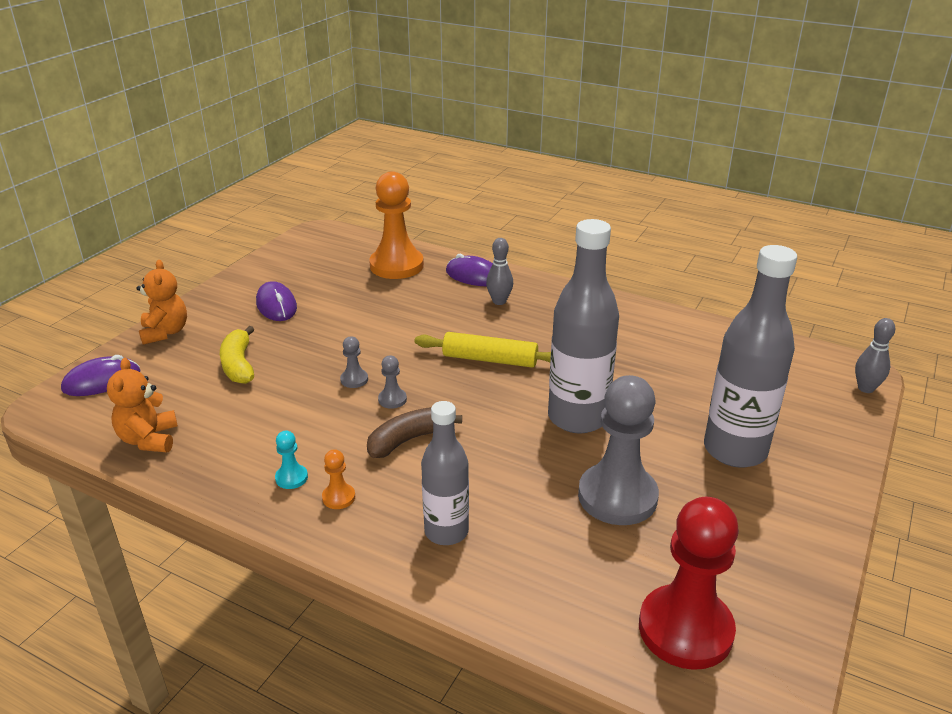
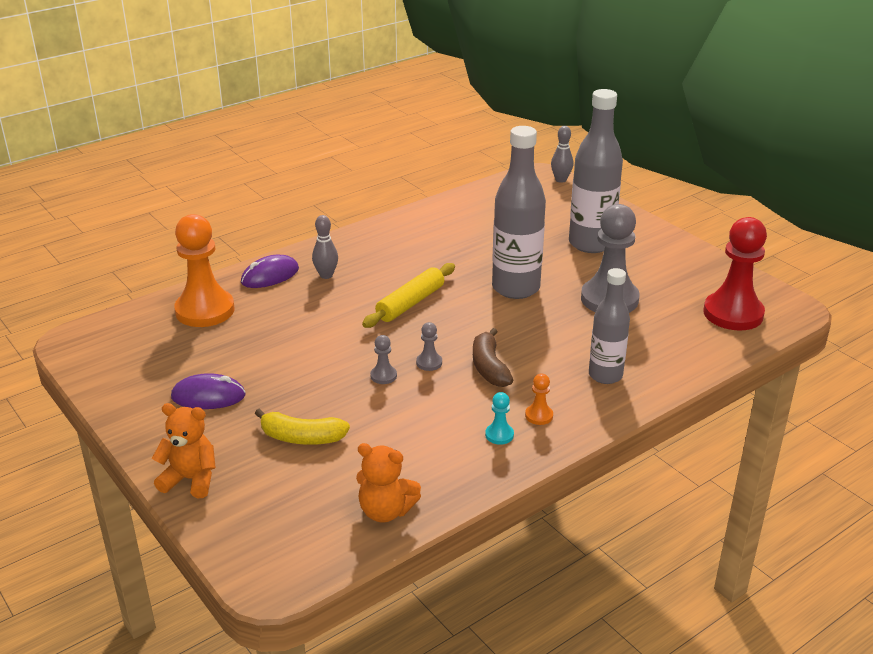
camera: 65 degrees left, 0 degrees up
(102, 381) = (251, 535): purple mouse -> none

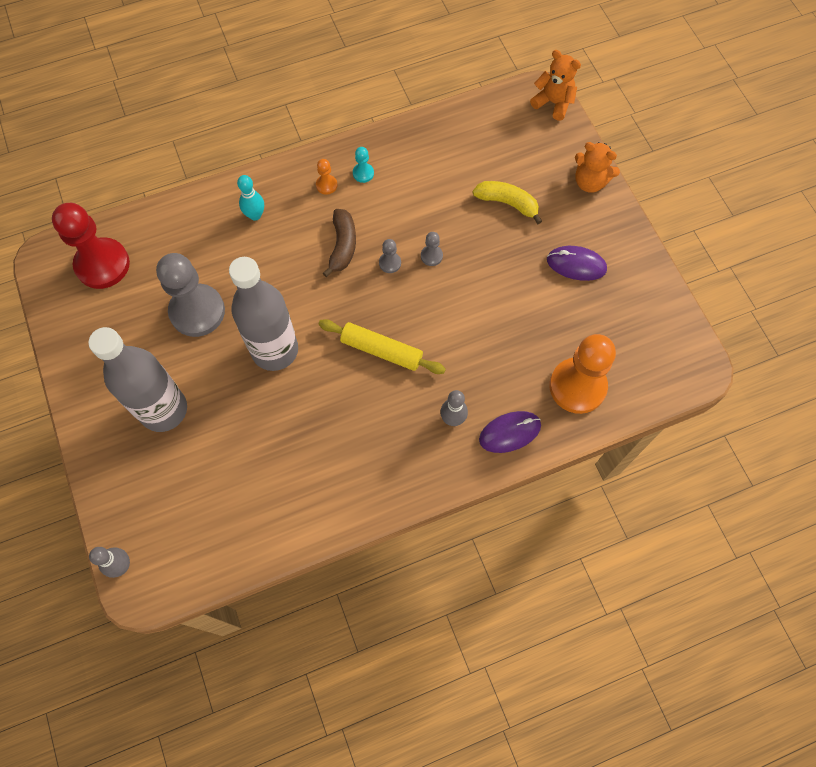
camera: 165 degrees left, 35 degrees up
(385, 511) = (461, 127): orange teddy bear -> orange teddy bear (553, 103)
(410, 303) = (381, 350): yellow rolling pin -> yellow rolling pin turned 60 degrees clockwise
(605, 375) = (255, 215): grey bottle -> turquoise bowling pin

